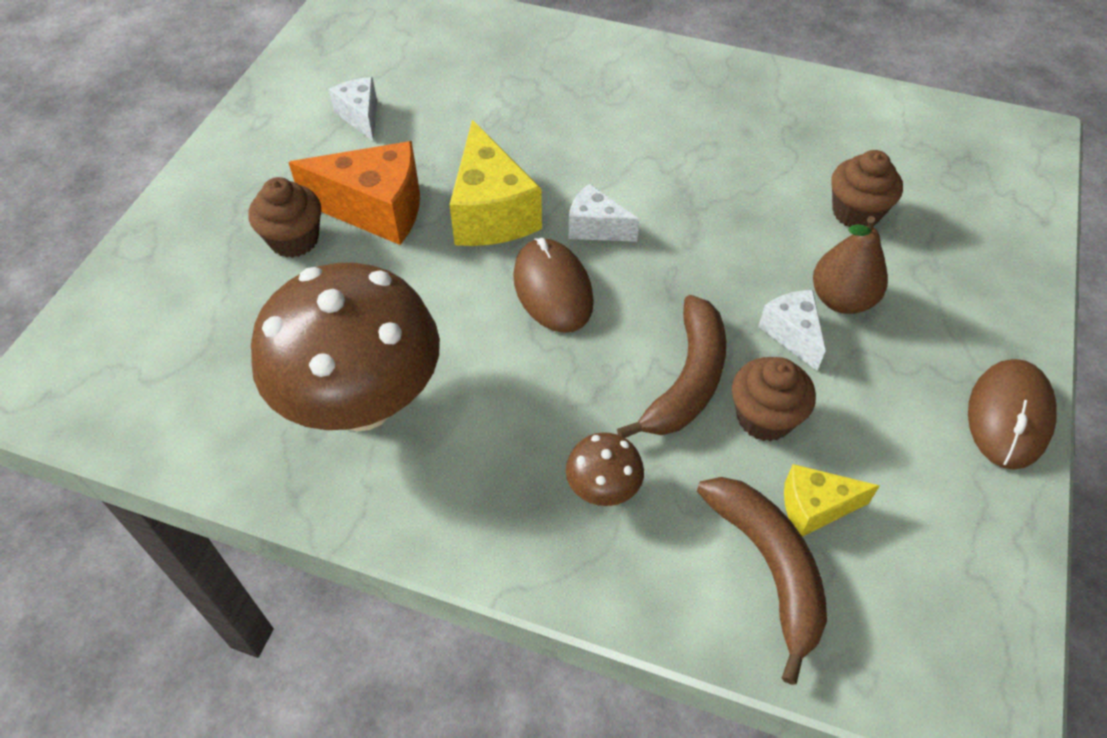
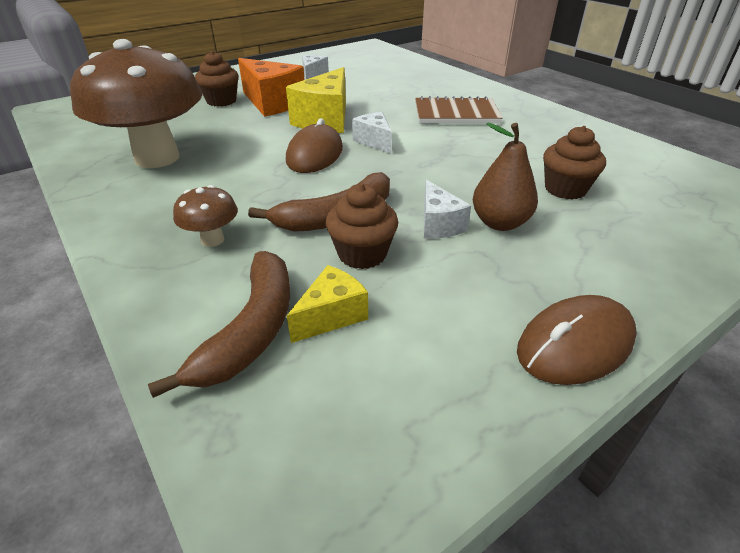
camera: 35 degrees right, 15 degrees down
(635, 122) = (456, 114): none -> brown notebook
(792, 334) = (438, 224): white cheese -> white cheese turned 150 degrees clockwise
(815, 508) = (331, 315): yellow cheese -> yellow cheese turned 105 degrees clockwise

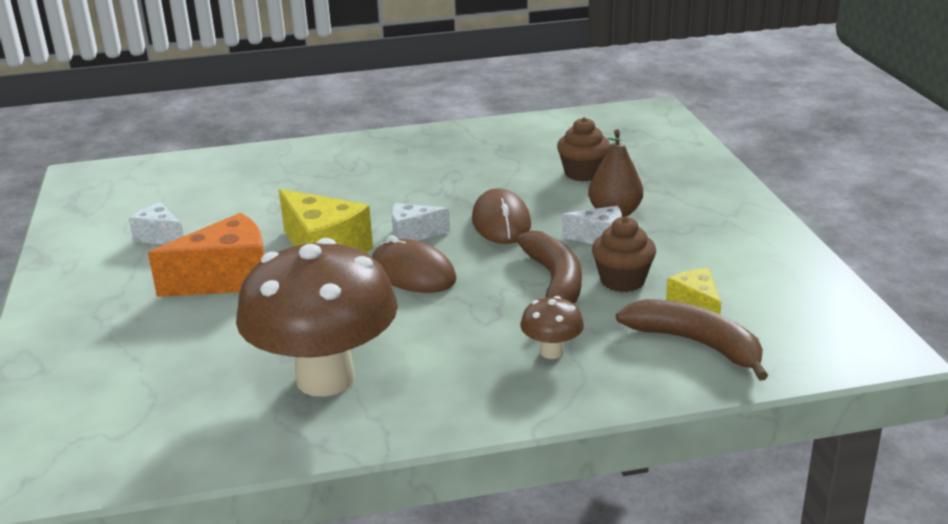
camera: 65 degrees left, 10 degrees down
(221, 101) = (172, 317): brown cupcake -> none
(456, 114) = (387, 177): brown notebook -> none
(575, 344) = (764, 228): brown mouse -> brown mouse (501, 222)

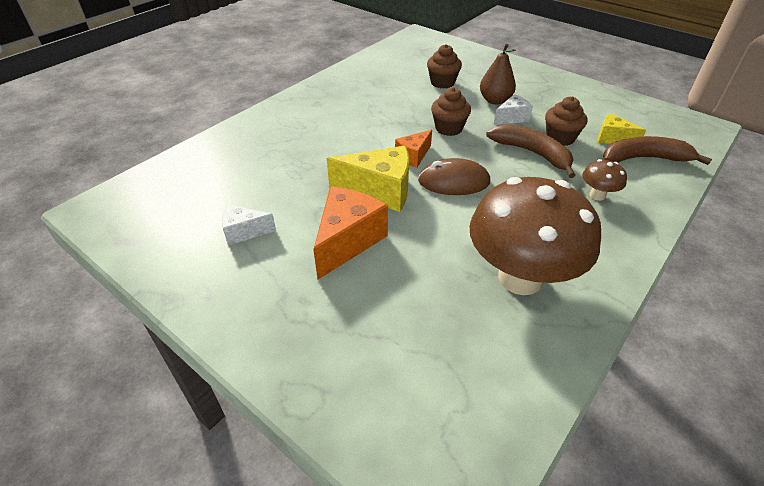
camera: 40 degrees left, 15 degrees up
(413, 234) = (413, 156): white cheese -> orange cheese
(501, 222) = (448, 128): brown mouse -> brown cupcake

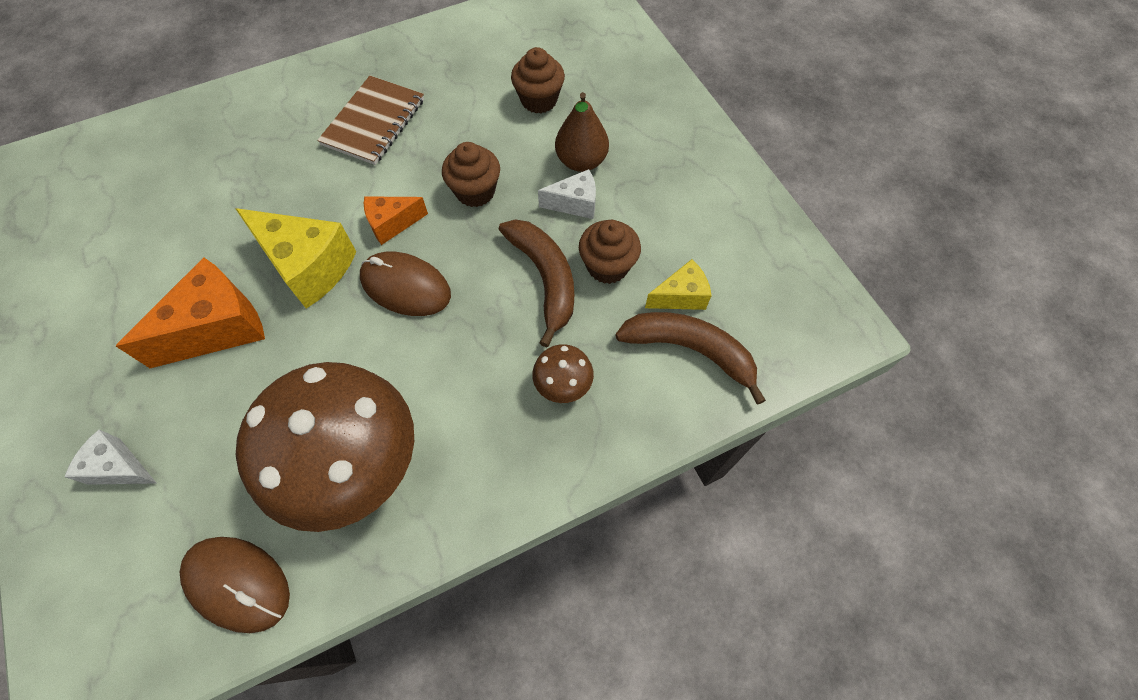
camera: 25 degrees right, 20 degrees up
(244, 232) = (126, 267): white cheese -> white cheese (119, 468)
(351, 115) = (374, 122): none -> brown notebook
(510, 374) = (237, 583): none -> brown mouse
(612, 138) = (680, 296): yellow cheese -> yellow cheese turned 105 degrees clockwise

